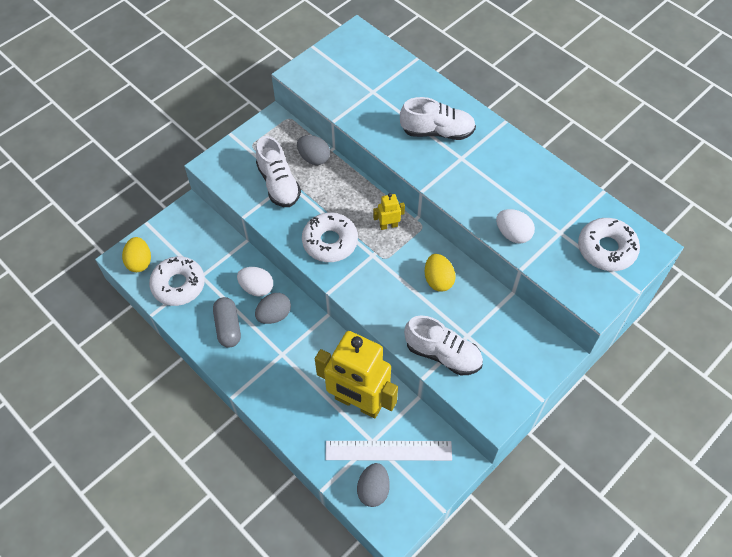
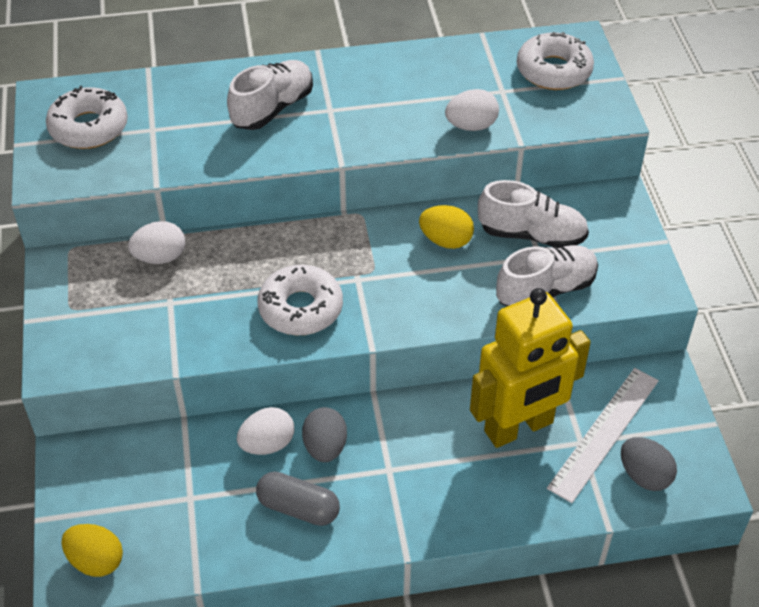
camera: 55 degrees left, 10 degrees down
(178, 285) = (179, 532): white donut -> white donut (89, 127)
(278, 184) = (162, 312): white shoe -> white shoe (532, 235)
(314, 158) = (160, 257): grey egg -> white egg
(388, 225) = (330, 242): yellow robot -> none

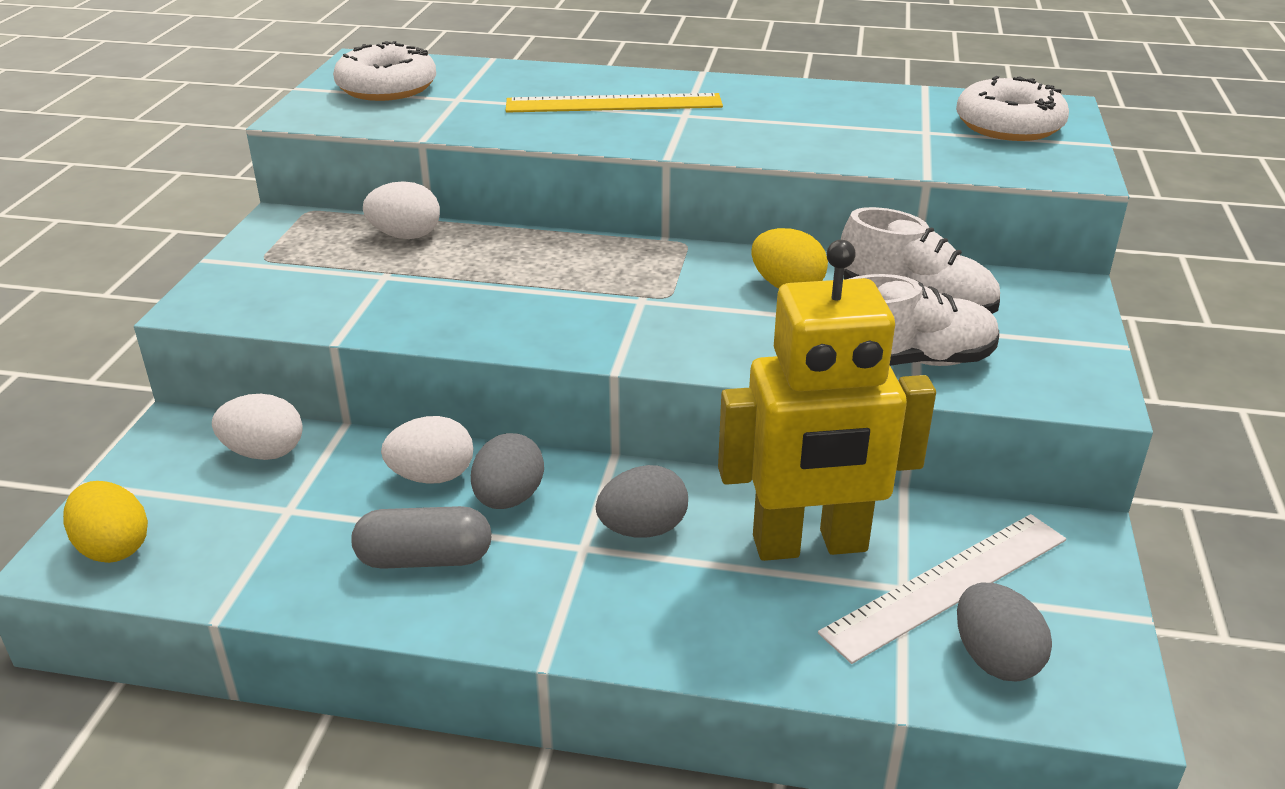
camera: 20 degrees right, 15 degrees down
(272, 108) = (614, 104): white shoe -> yellow ruler
(298, 508) = (425, 559): grey capsule -> grey capsule turned 45 degrees counterclockwise
(300, 308) = (545, 312): white donut -> none
(418, 446) = (643, 529): none -> grey egg
(471, 126) = (865, 152): white egg -> white egg (264, 452)

